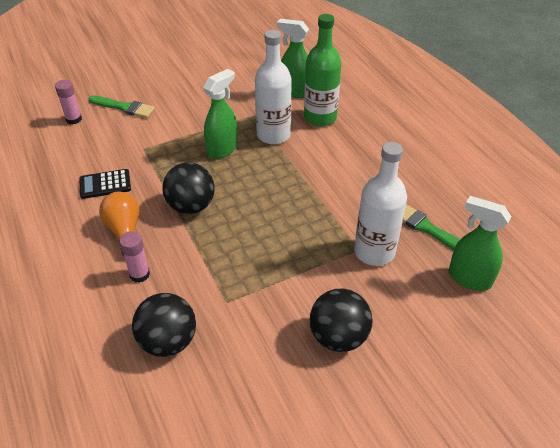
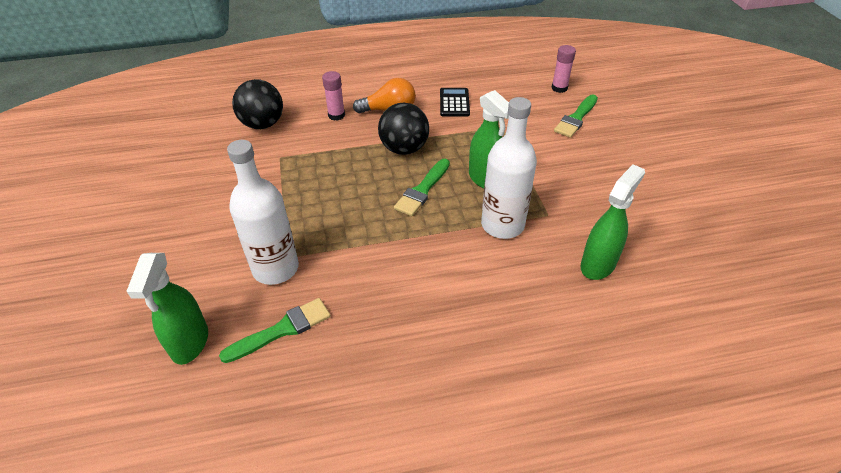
camera: 105 degrees right, 0 degrees up
(247, 183) = (422, 190): none -> green brush
(320, 118) = (531, 278): green bottle -> none
(338, 337) = (199, 216): black ball -> none
(469, 278) = (190, 343): green spray bottle -> green spray bottle turned 135 degrees clockwise

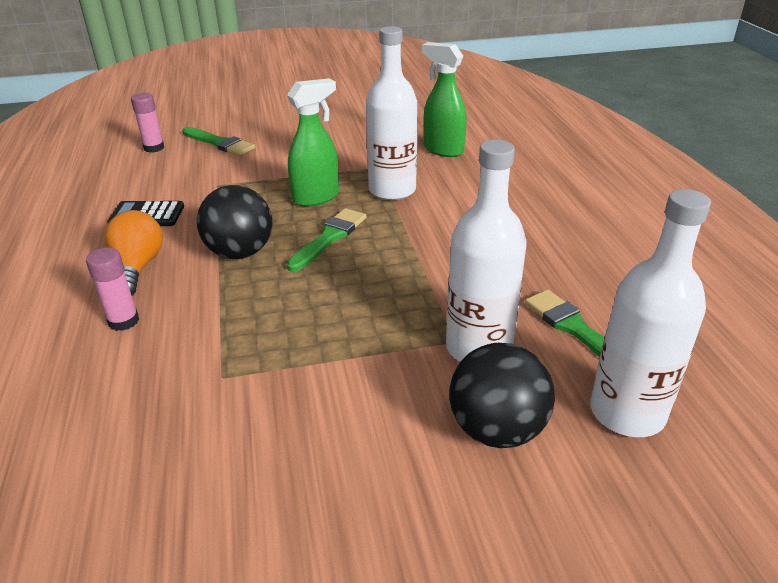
camera: 90 degrees left, 10 degrees down
(190, 343) = (627, 412): green spray bottle -> white bottle
(263, 124) = (107, 414): black ball -> black ball (496, 429)
(422, 190) = (329, 238): green brush -> green brush turned 90 degrees counterclockwise

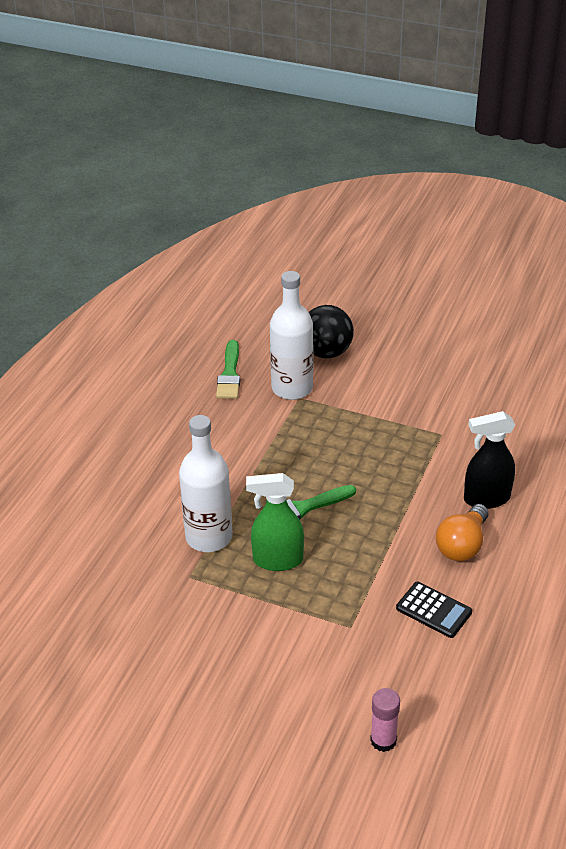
camera: 145 degrees left, 5 degrees up
(123, 321) = (486, 499): pink glue stick -> black spray bottle
(220, 143) = (306, 709): green brush -> none
(240, 253) = (379, 524): black ball -> none
(443, 150) = (106, 571): green spray bottle -> none
(627, 412) = (261, 333): white bottle -> none

